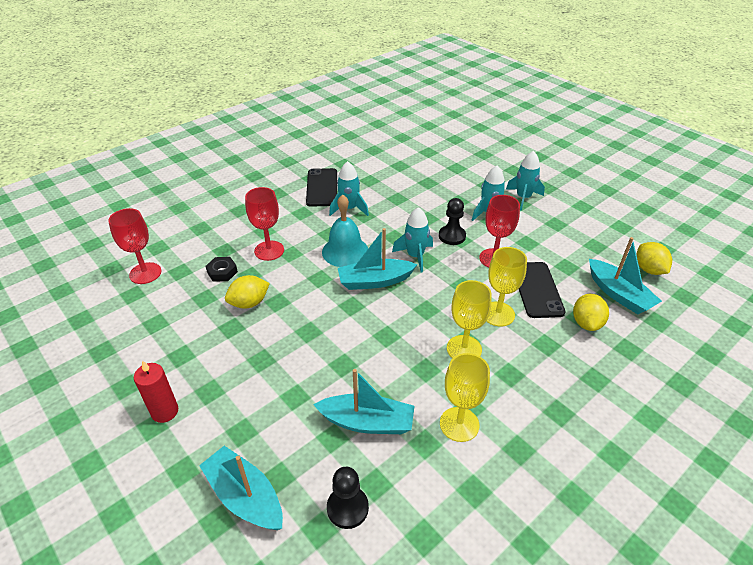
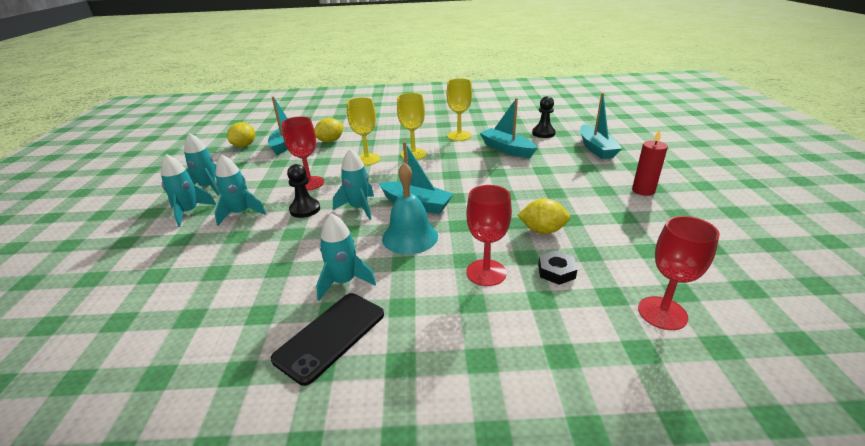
camera: 140 degrees left, 10 degrees down
(537, 289) = (321, 160): black phone -> none
(559, 217) = (208, 187): none -> turquoise rocket

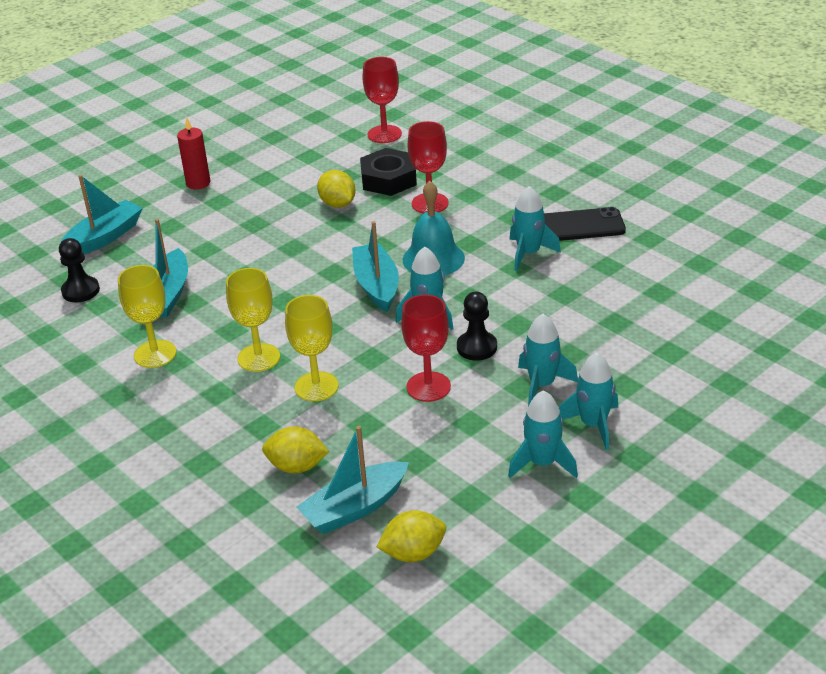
camera: 130 degrees left, 5 degrees up
(556, 271) = (388, 179): black nut -> black nut, size x1.73

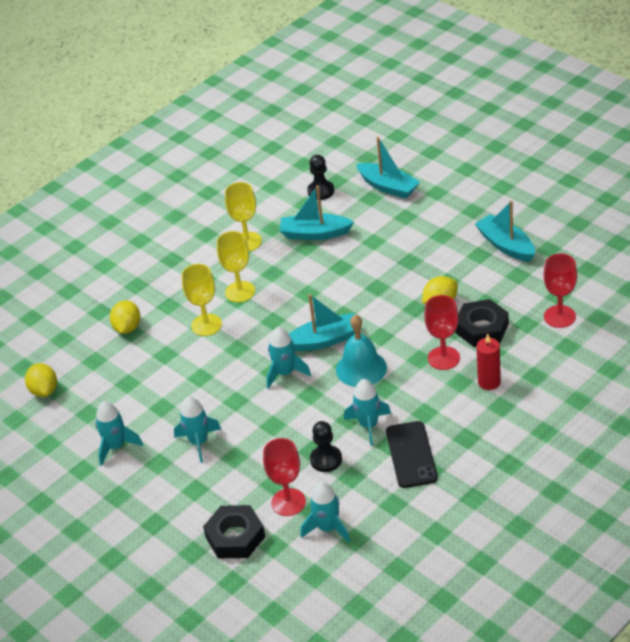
camera: 90 degrees right, 5 degrees up
(198, 183) = (468, 219): red candle -> red candle (489, 382)
(355, 508) = (87, 359): turquoise boat -> turquoise boat (506, 245)
(428, 387) = (201, 381): red goblet -> red goblet (288, 502)
(477, 347) = (245, 403): black pawn -> black pawn (326, 460)
(593, 425) = (152, 472): turquoise rocket -> turquoise rocket (328, 528)
(702, 349) = (235, 537): none -> black nut

